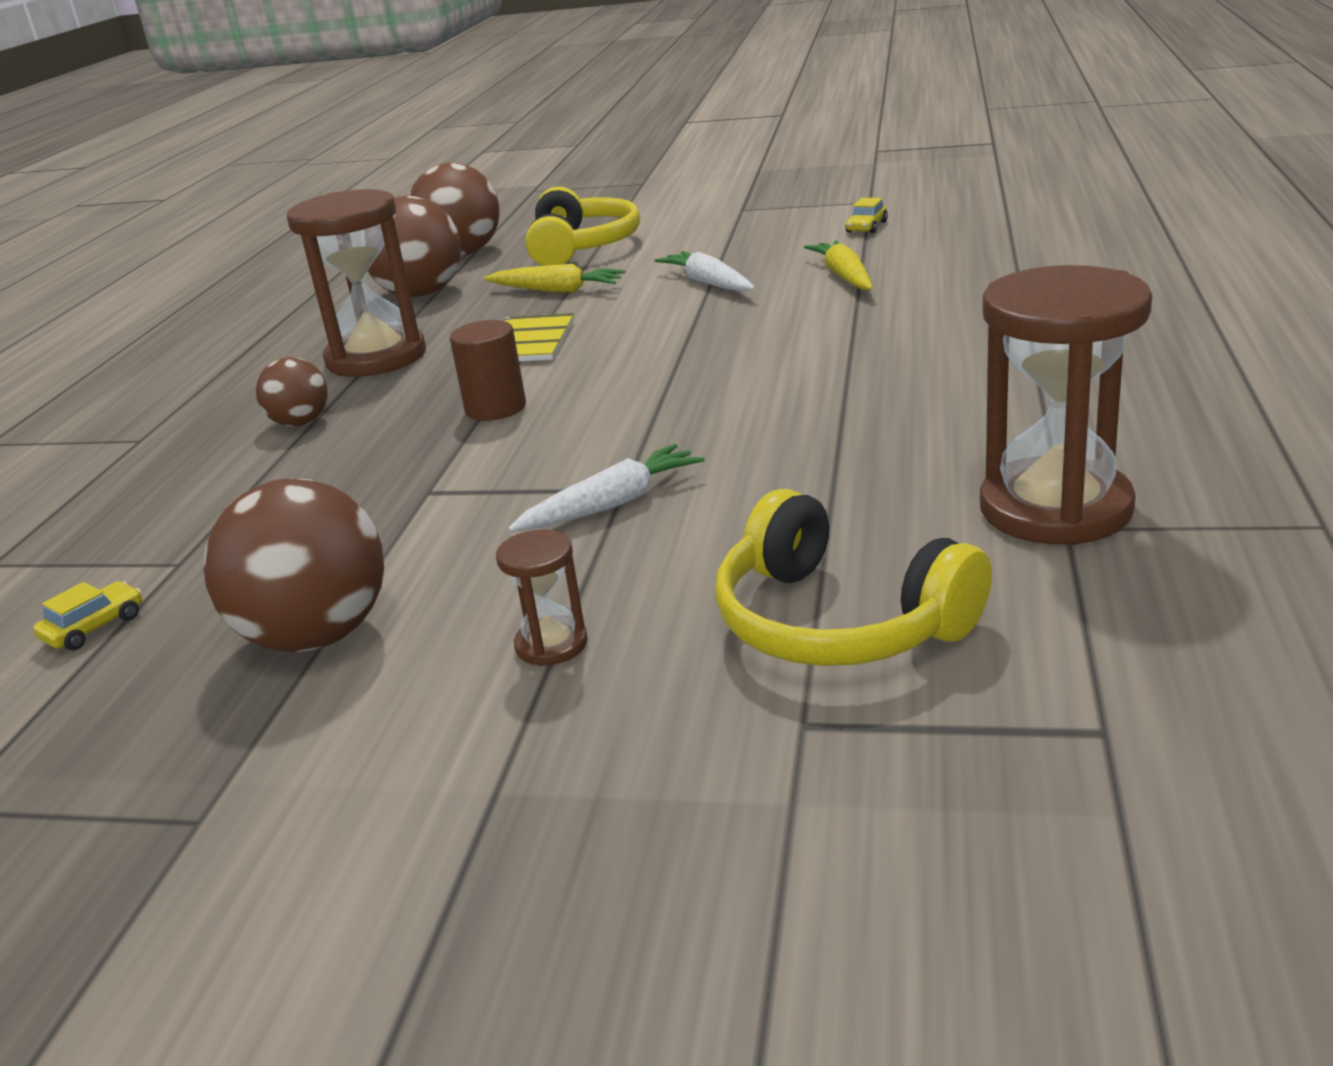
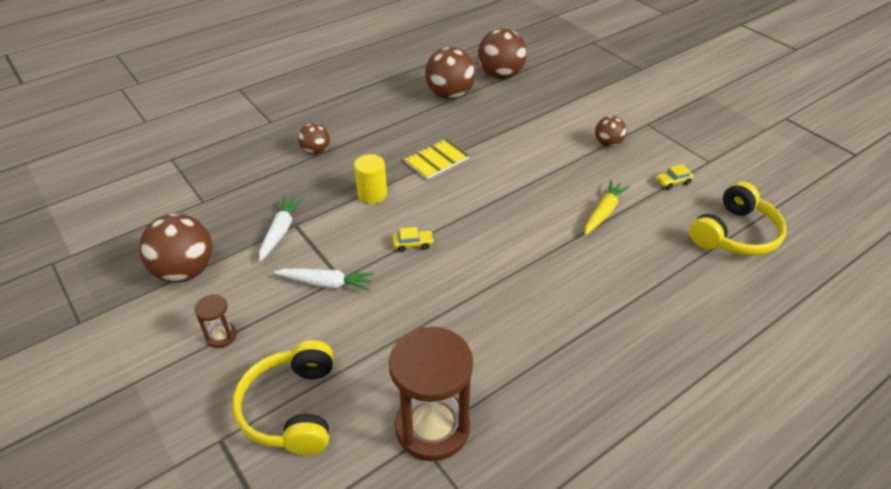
camera: 40 degrees right, 15 degrees up
(94, 627) = (154, 214): yellow car -> yellow car (412, 244)
(376, 357) = (383, 128): brown hourglass -> none
(495, 408) = (372, 194): brown cylinder -> yellow cylinder
(557, 290) = (493, 131): yellow carrot -> none
(582, 247) = (546, 105): yellow headphones -> yellow headphones (735, 234)
(708, 283) = (549, 172): white carrot -> white carrot (280, 231)
(730, 237) = (608, 144): none -> brown ball

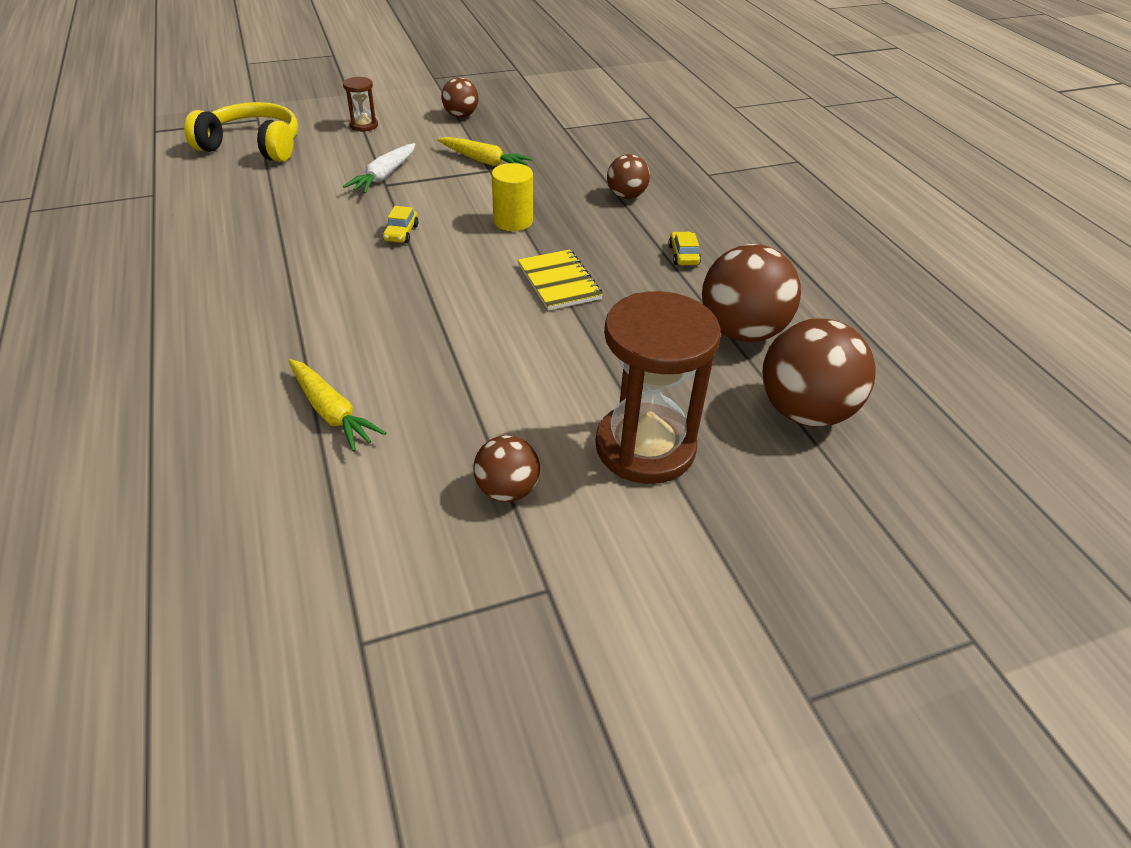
camera: 105 degrees right, 0 degrees up
(185, 271) = (461, 115): brown ball -> brown ball, size x0.56
(280, 231) = (484, 161): white carrot -> yellow carrot
(432, 427) = (157, 202): brown hourglass -> brown hourglass (645, 447)
(673, 182) = (339, 541): yellow car -> yellow car (683, 255)
(735, 234) = (147, 566): yellow headphones -> none

